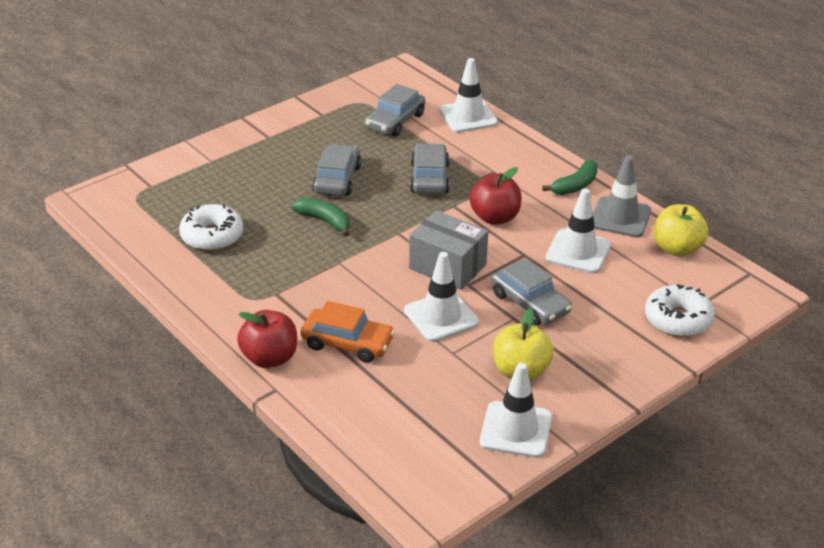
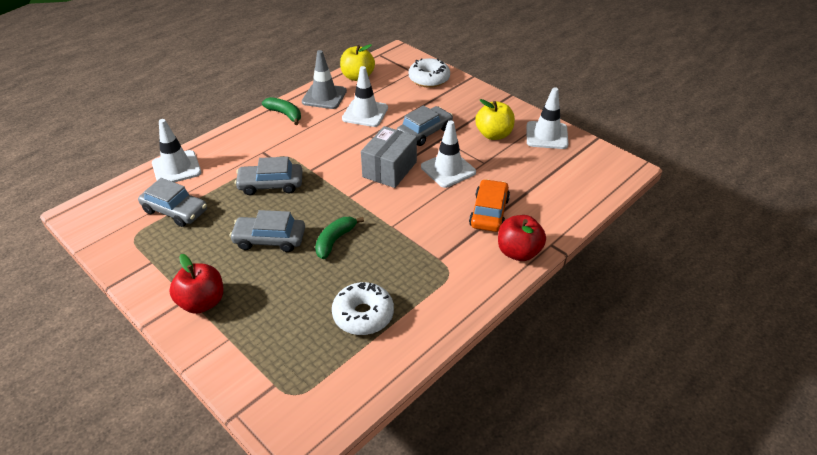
camera: 95 degrees left, 5 degrees up
(495, 217) = (326, 149): red apple -> red apple (202, 302)

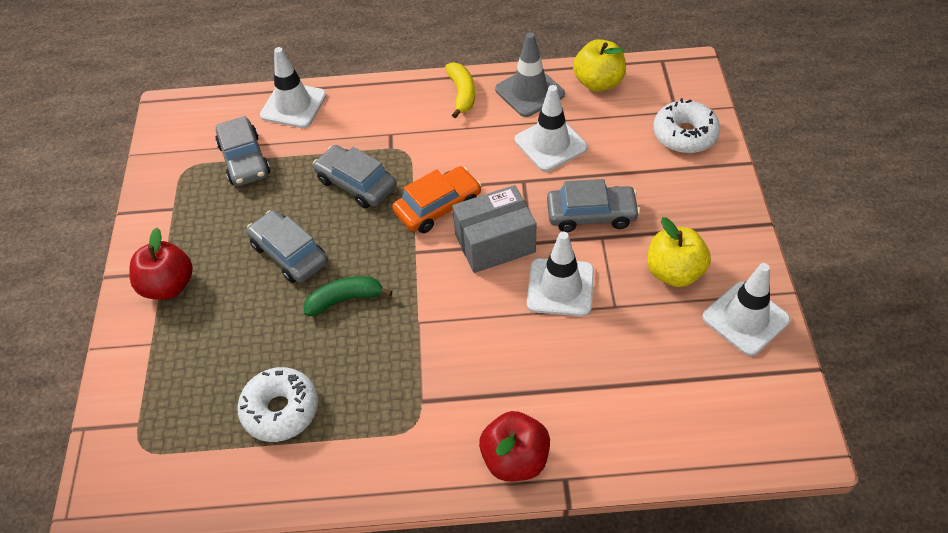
camera: 45 degrees right, 10 degrees up
(285, 114) = (462, 94): green banana -> yellow banana
(489, 212) = (542, 381): orange car -> orange car (438, 207)

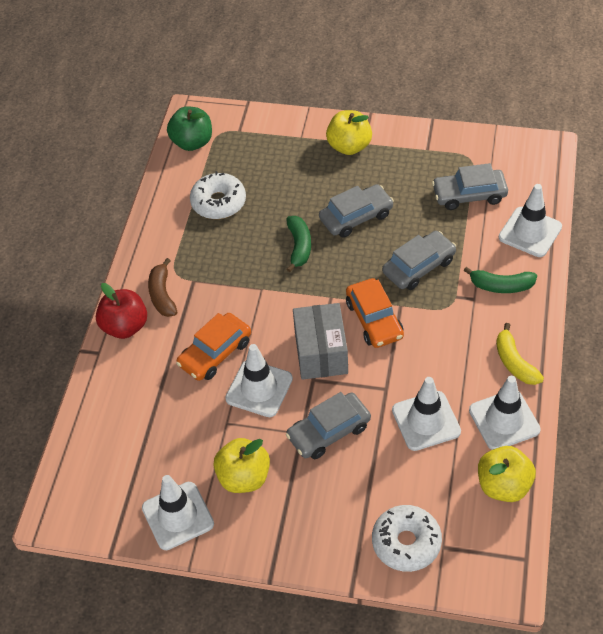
camera: 105 degrees right, 0 degrees up
(162, 481) = (192, 142): none -> green apple
(168, 286) = (349, 146): red apple -> yellow apple
(370, 116) = (501, 286): none -> green banana
(453, 430) = (162, 295): none -> brown banana
(462, 94) = (514, 362): yellow banana -> yellow banana turned 60 degrees clockwise
(526, 344) = (215, 353): none -> orange car
(529, 92) = (504, 420): grey traffic cone -> white traffic cone
(591, 214) = (329, 431): grey car -> grey car turned 45 degrees clockwise

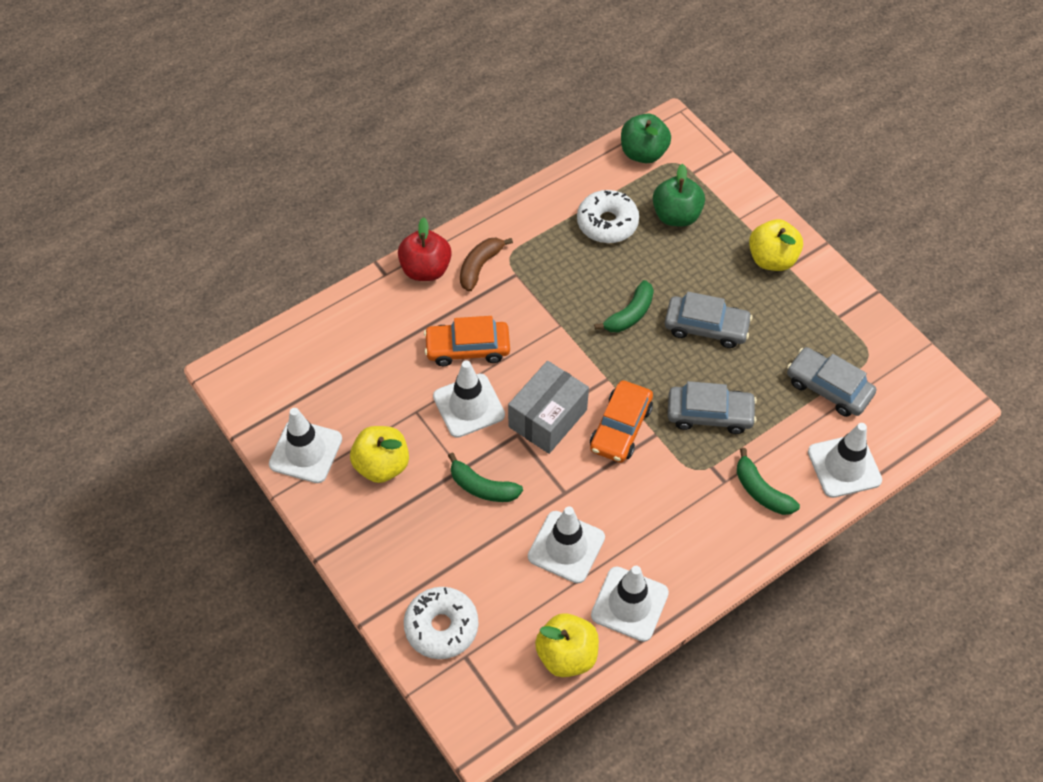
camera: 40 degrees right, 5 degrees up
(259, 165) = (676, 216): none -> green apple
(329, 431) = (482, 487): grey car -> green banana
(514, 362) = (695, 565): yellow banana -> none

